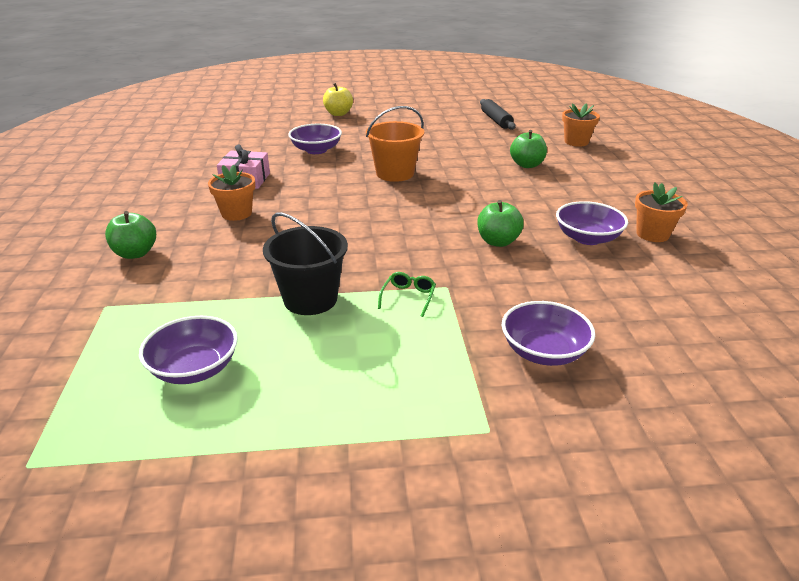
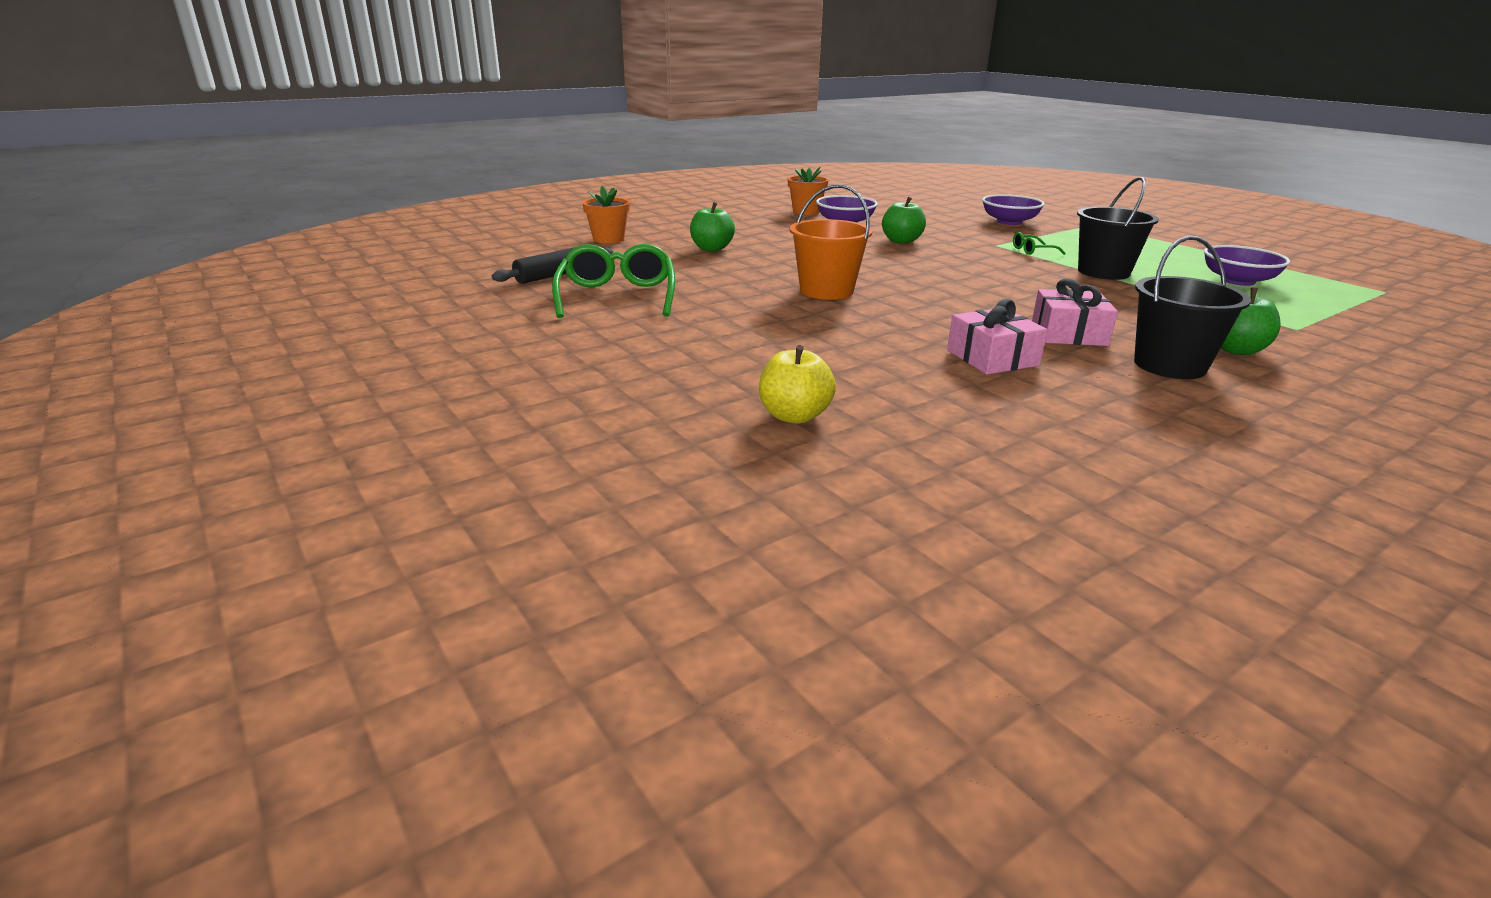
camera: 120 degrees left, 5 degrees down
(162, 219) = (1169, 365): none -> black bucket
(236, 213) = (1069, 334): orange flower pot -> pink gift
(316, 150) = (822, 346): purple bowl -> none
(338, 114) = (624, 375): yellow apple -> yellow apple (794, 416)
(442, 126) = (617, 296): none -> green glasses

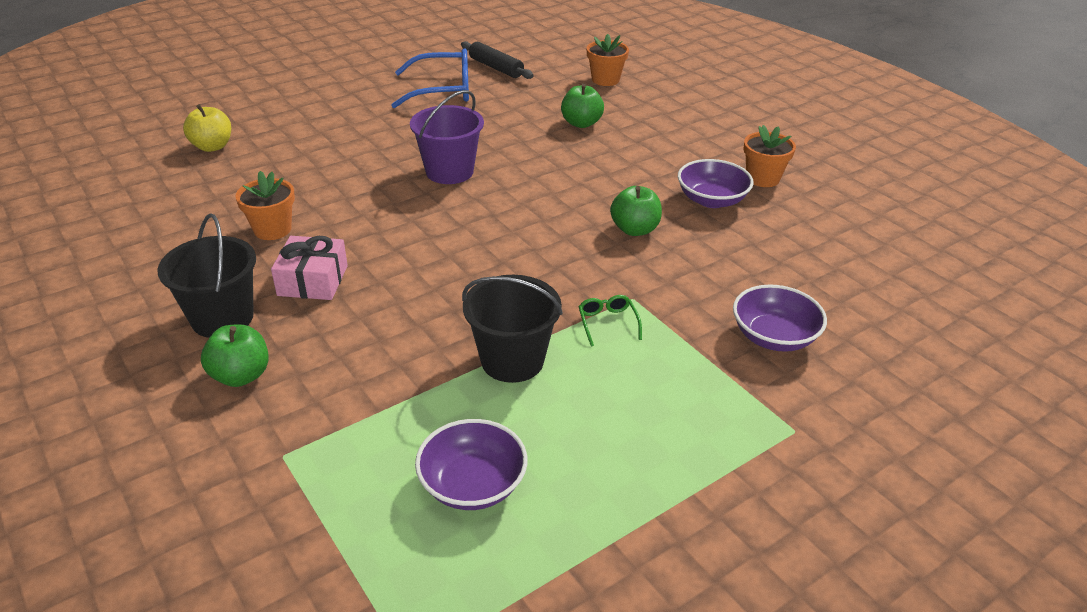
camera: 90 degrees right, 10 degrees up
(617, 296) = (442, 90): green glasses -> blue glasses
(826, 291) = (449, 171): orange bucket -> purple bucket
(992, 358) = (272, 229): pink gift -> orange flower pot

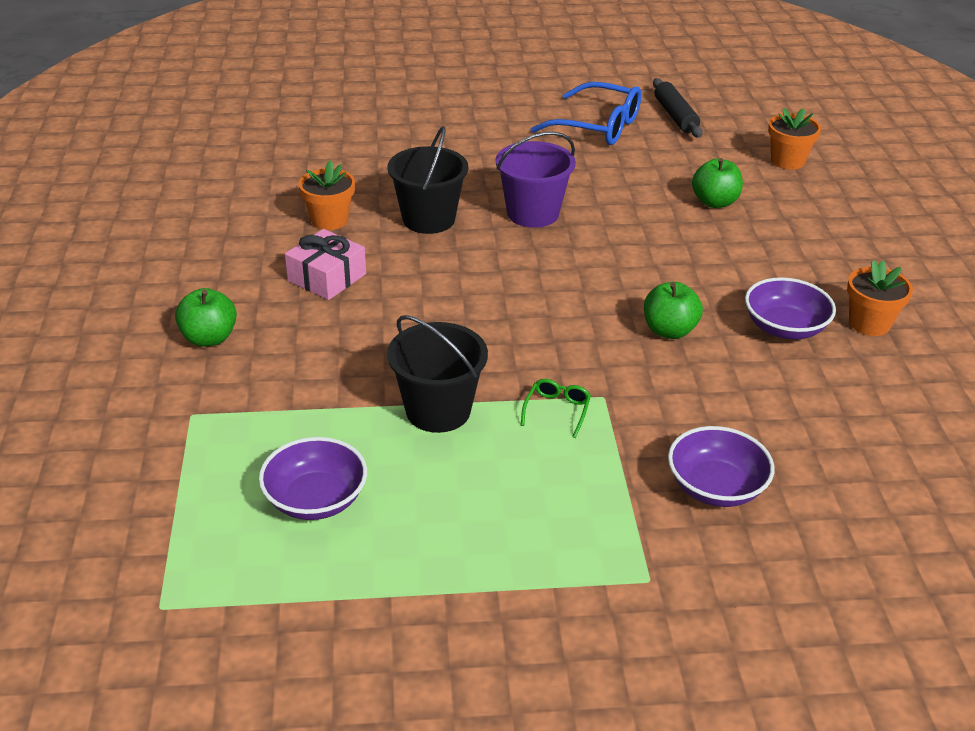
camera: 30 degrees right, 0 degrees up
(212, 146) = (338, 126): yellow apple -> none
(222, 318) = (231, 285): black bucket -> black bucket (428, 219)

